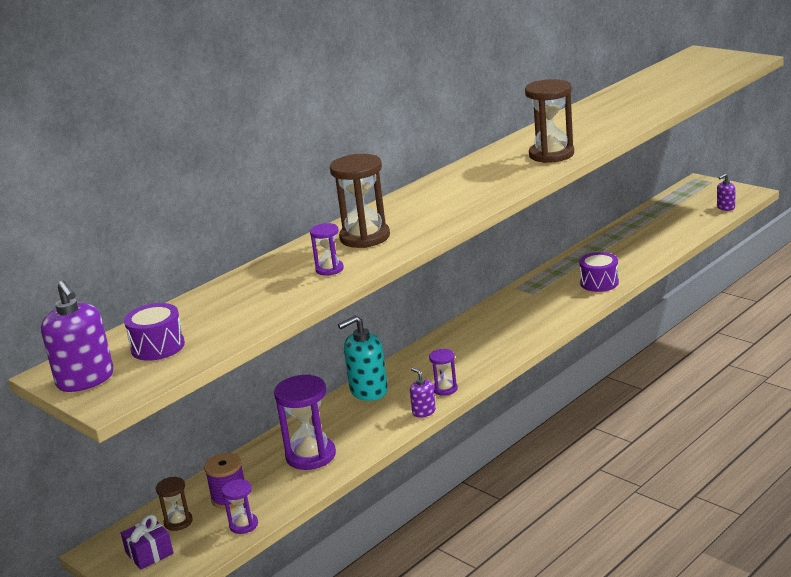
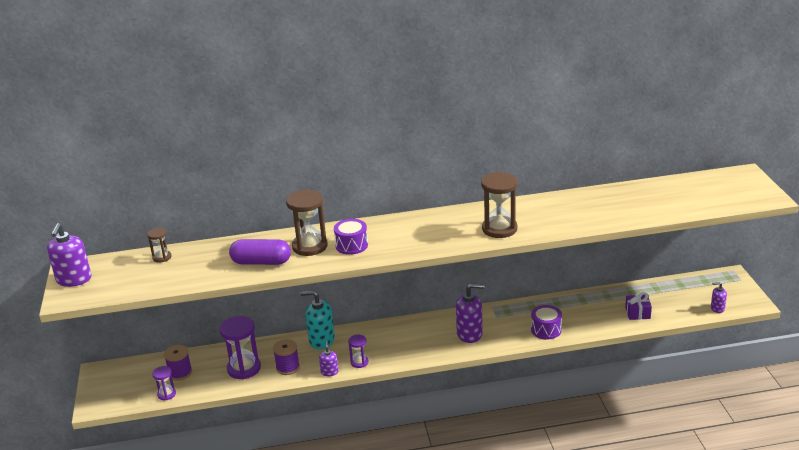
camera: 35 degrees right, 5 degrees up
(149, 553) = (113, 385): purple gift -> purple gift (637, 313)
(158, 347) = (125, 274): purple drum -> purple drum (351, 245)
(178, 522) = (144, 374): brown hourglass -> brown hourglass (162, 257)
(329, 269) = (261, 262): purple hourglass -> purple capsule
(366, 430) = (288, 367): none -> purple spool
(528, 317) = (469, 334): none -> purple soap dispenser

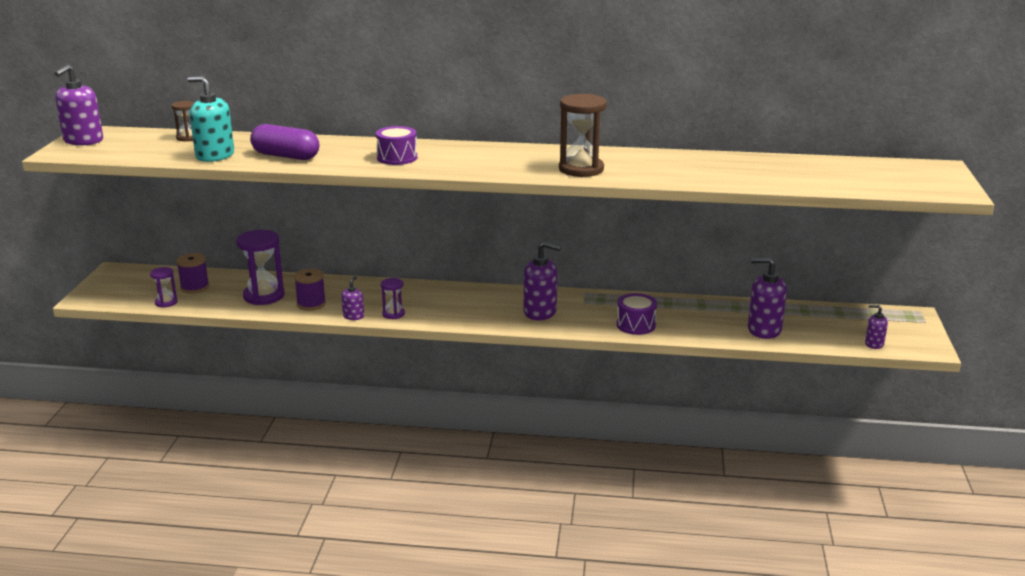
camera: 15 degrees right, 5 degrees down
(310, 246) = (350, 152): brown hourglass -> none
(321, 340) = (366, 287): turquoise soap dispenser -> turquoise soap dispenser (215, 156)
(637, 313) = (764, 330): purple gift -> purple soap dispenser

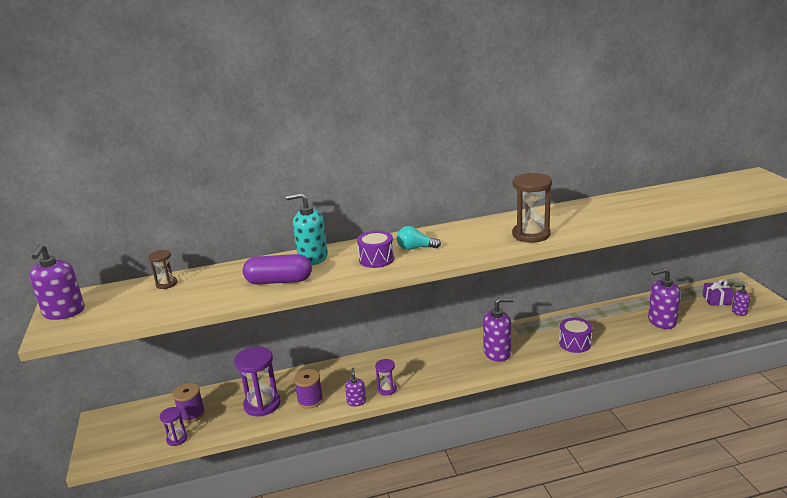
camera: 20 degrees left, 0 degrees up
(215, 156) = (213, 297): turquoise soap dispenser -> turquoise soap dispenser (312, 258)
(447, 157) = (415, 248): none -> turquoise light bulb
(861, 326) = (716, 300): none -> purple gift

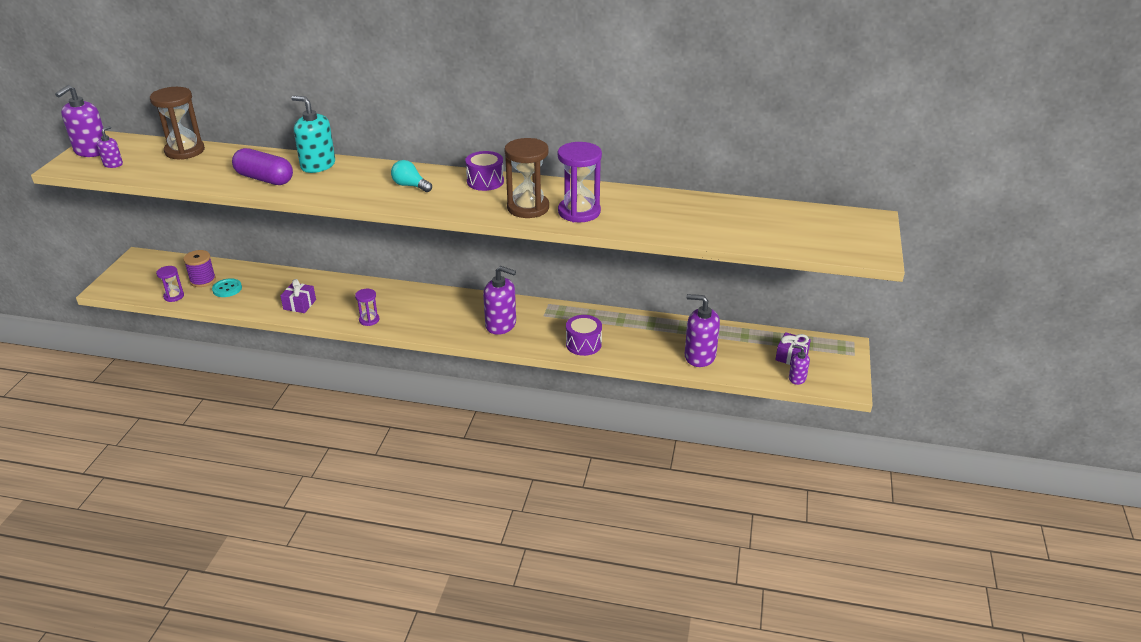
camera: 25 degrees right, 10 degrees up
(166, 284) = (184, 151): brown hourglass -> brown hourglass, size x1.88
(225, 413) = (227, 289): none -> turquoise button
(262, 404) = (260, 293): purple hourglass -> purple hourglass (579, 212)
(310, 400) = (299, 304): purple spool -> purple gift
(356, 402) = (333, 321): purple soap dispenser -> purple soap dispenser (113, 164)
(376, 259) = (364, 185): purple drum -> purple drum (485, 181)

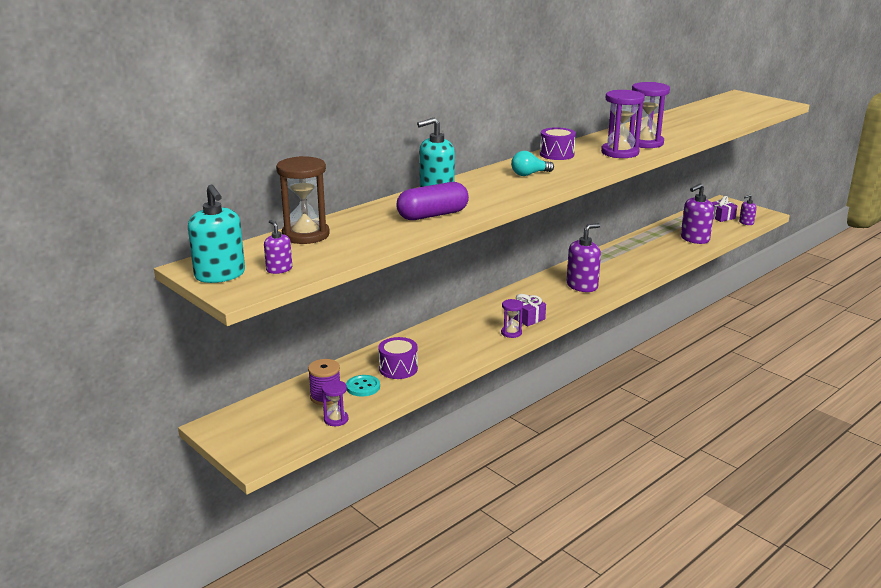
camera: 55 degrees left, 10 degrees down
(92, 151) = (220, 275): purple soap dispenser -> turquoise soap dispenser
(299, 304) = (444, 357): purple gift -> purple gift (527, 318)
(528, 208) = (620, 152): brown hourglass -> purple hourglass
(583, 344) = (641, 267): purple drum -> purple drum (398, 369)

